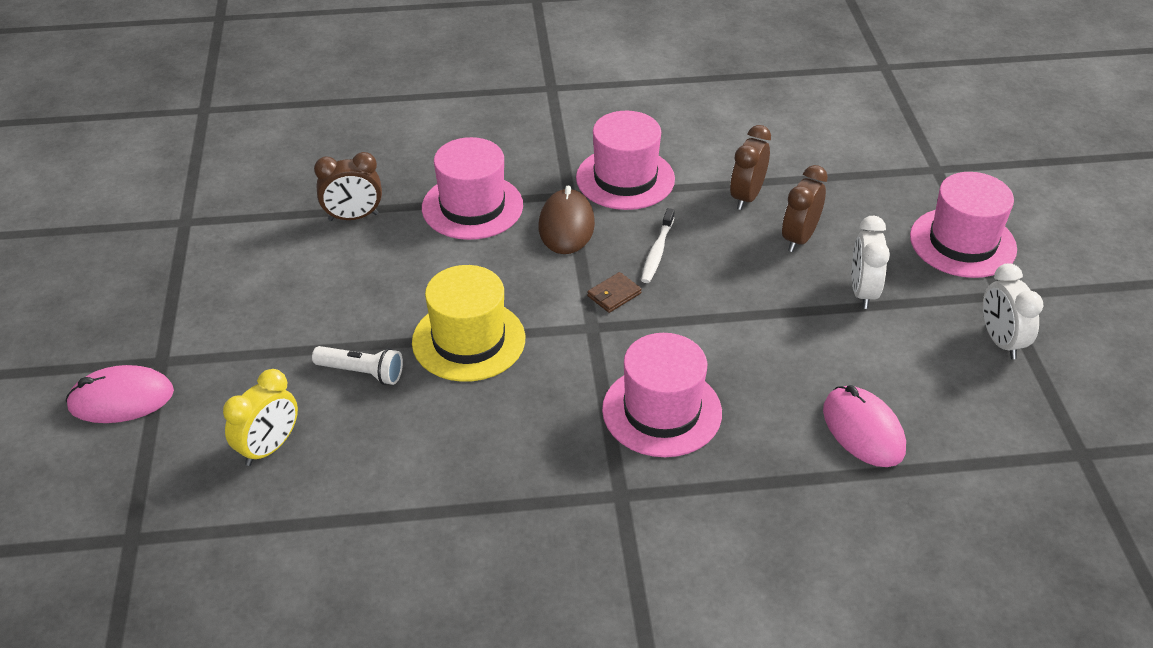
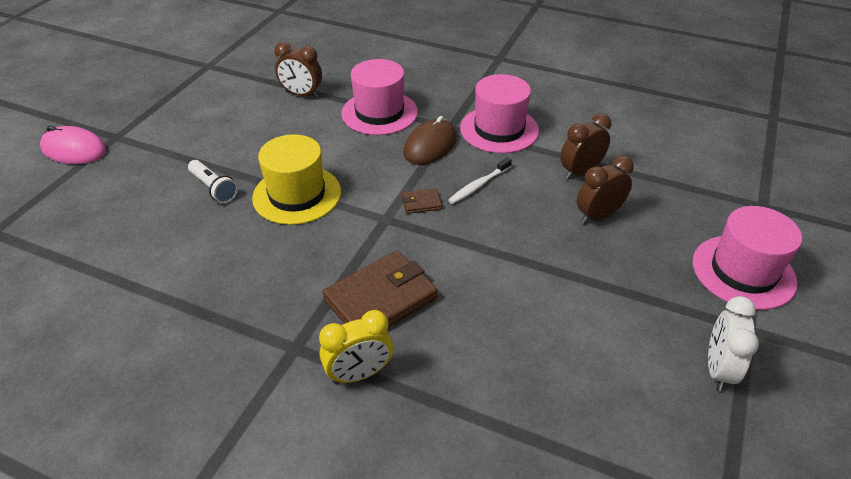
camera: 30 degrees right, 0 degrees up
(269, 448) = (117, 212): yellow clock -> yellow clock (359, 374)
(662, 411) = (380, 299): pink hat -> brown wallet
(862, 292) = (619, 276): white clock -> none
(863, 430) = (528, 388): pink mouse -> none

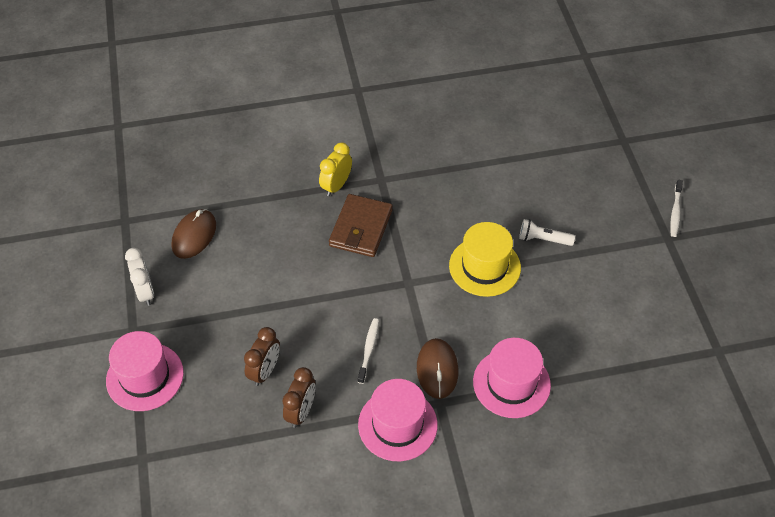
camera: 145 degrees right, 10 degrees up
(74, 150) = (675, 212): pink mouse -> white toothbrush
(301, 94) = (597, 365): brown clock -> none
(421, 203) = (396, 309): brown wallet -> none
(614, 415) = (194, 235): none -> brown mouse

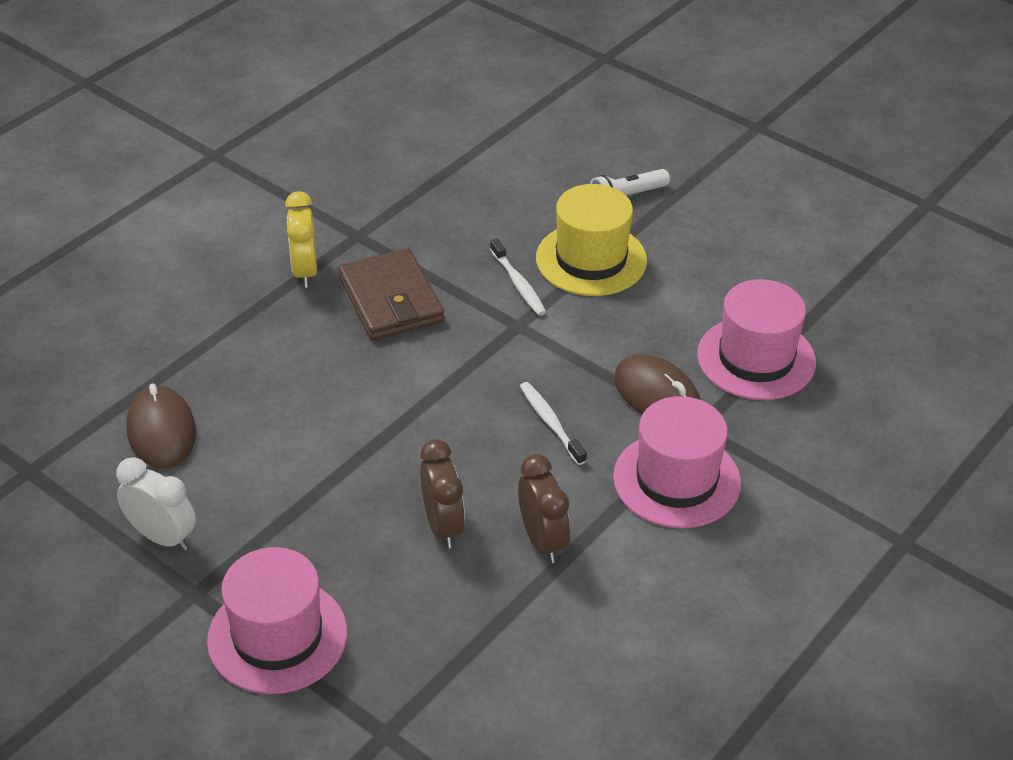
camera: 40 degrees left, 10 degrees down
(675, 212) = (738, 98): white toothbrush -> white toothbrush (518, 284)

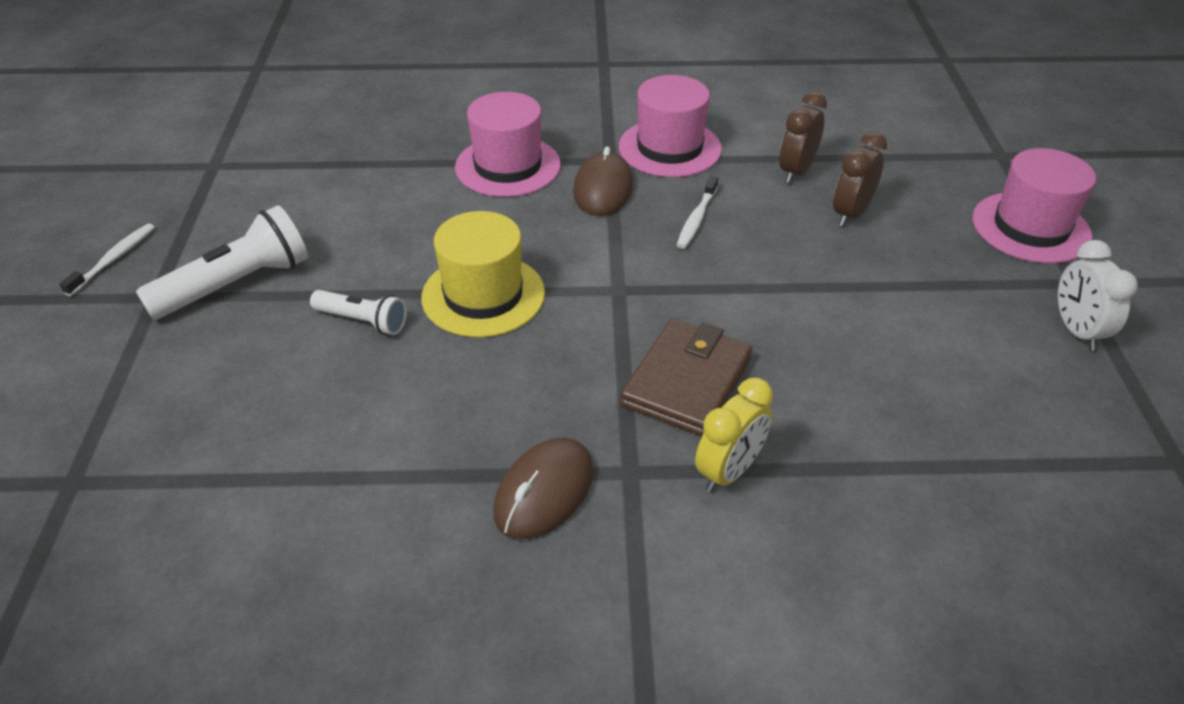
camera: 130 degrees left, 0 degrees up
(161, 431) = (1017, 412): brown mouse -> brown mouse (544, 492)
(518, 284) = (567, 318): white toothbrush -> white toothbrush (114, 259)
(734, 161) = (236, 284): none -> white flashlight

